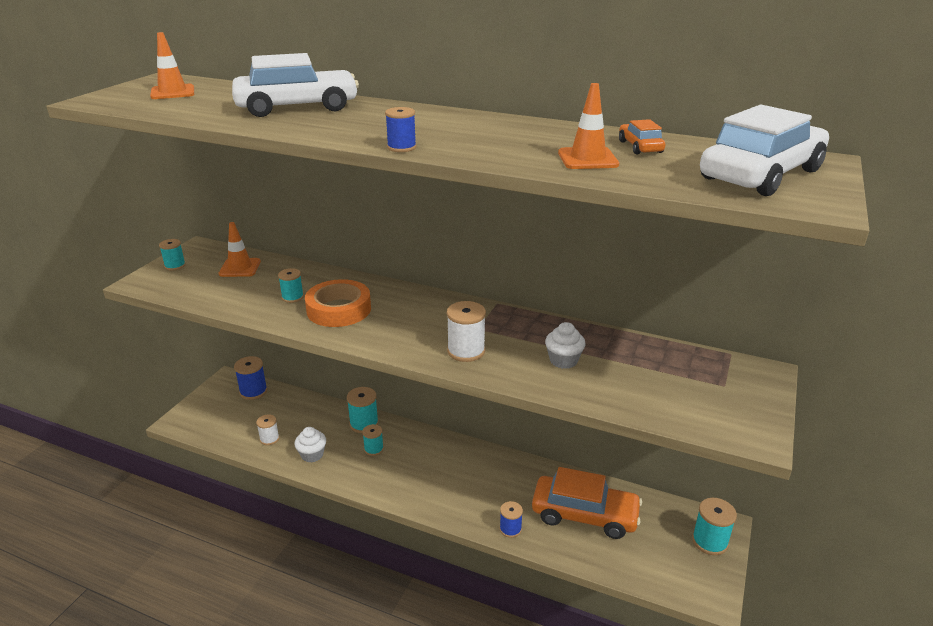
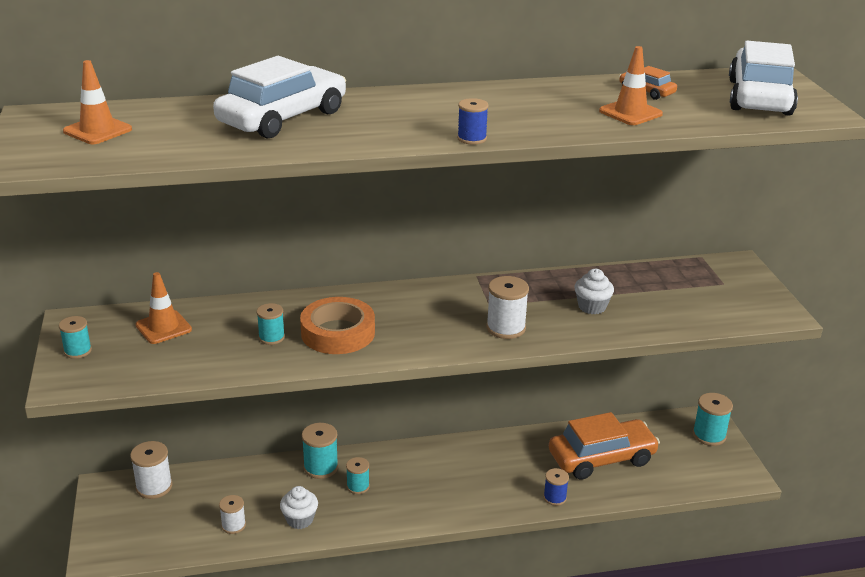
camera: 35 degrees left, 0 degrees up
(253, 391) = (154, 487): blue spool -> white spool

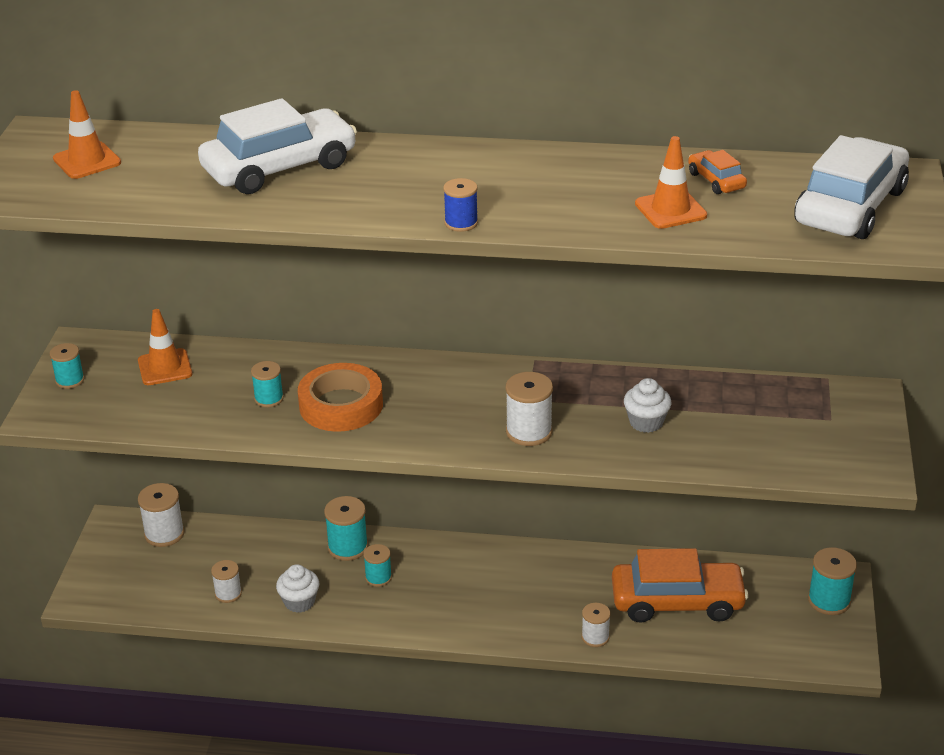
camera: 20 degrees right, 5 degrees up
(554, 498) = (595, 637): blue spool -> white spool

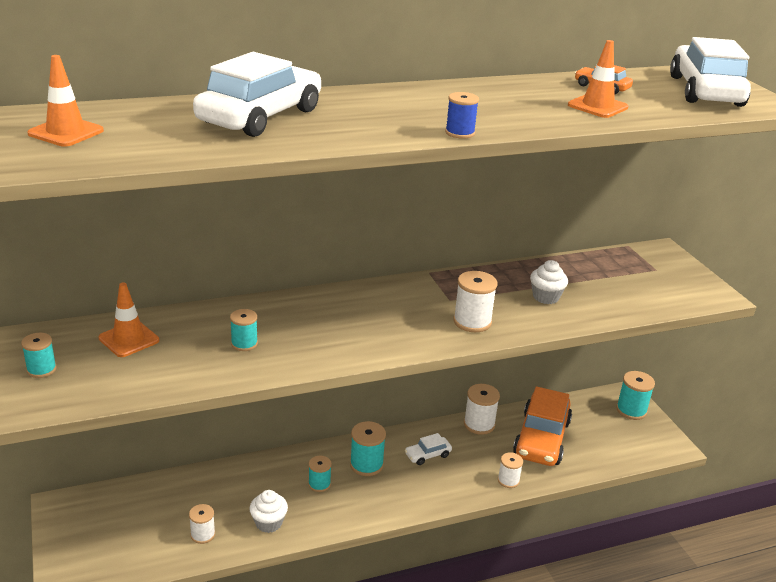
camera: 30 degrees left, 5 degrees down
(164, 534) = (113, 501): white spool -> white spool (479, 424)
(341, 405) = (310, 335): orange tape -> none
(348, 547) = (279, 467): turquoise spool -> turquoise spool (366, 464)
(522, 581) = (428, 455): none -> white car
(677, 601) = (541, 438): orange car -> orange car turned 135 degrees clockwise

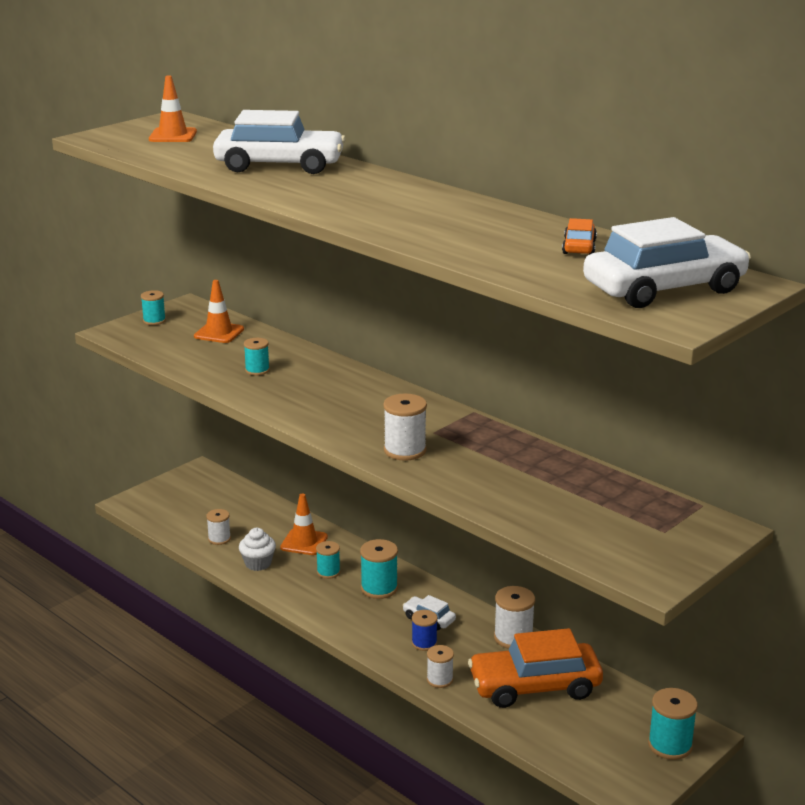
camera: 65 degrees right, 5 degrees down
(460, 133) = (342, 219): blue spool -> blue spool (424, 643)
(546, 297) = (503, 477): white cupcake -> none
(597, 106) = (509, 252): orange traffic cone -> orange traffic cone (304, 542)

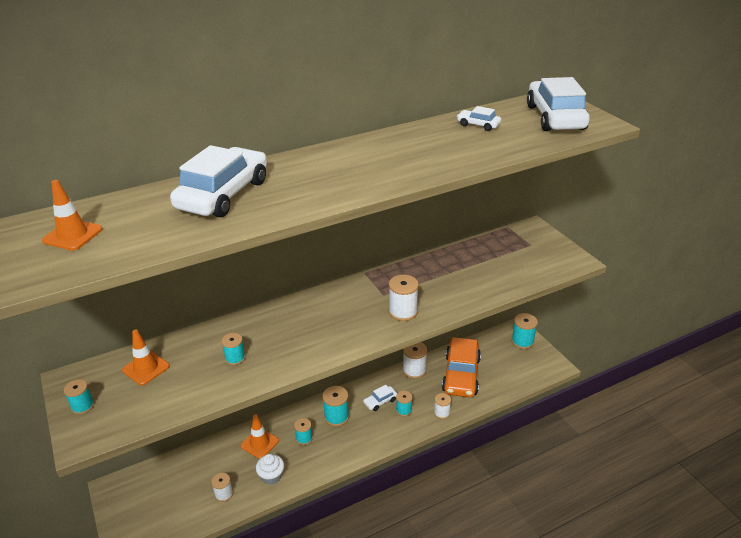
camera: 70 degrees left, 10 degrees up
(424, 643) = (404, 410): blue spool -> turquoise spool
(579, 247) = (478, 125): orange car -> white car

